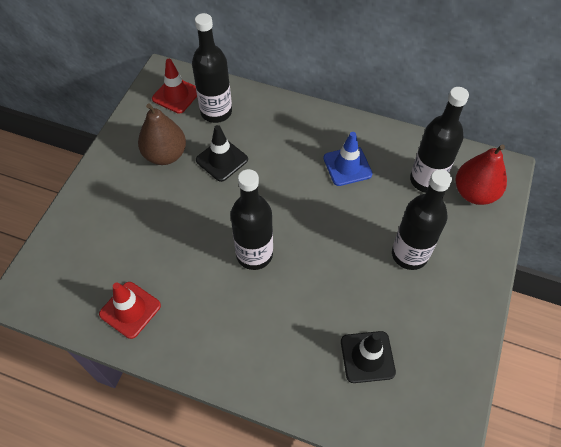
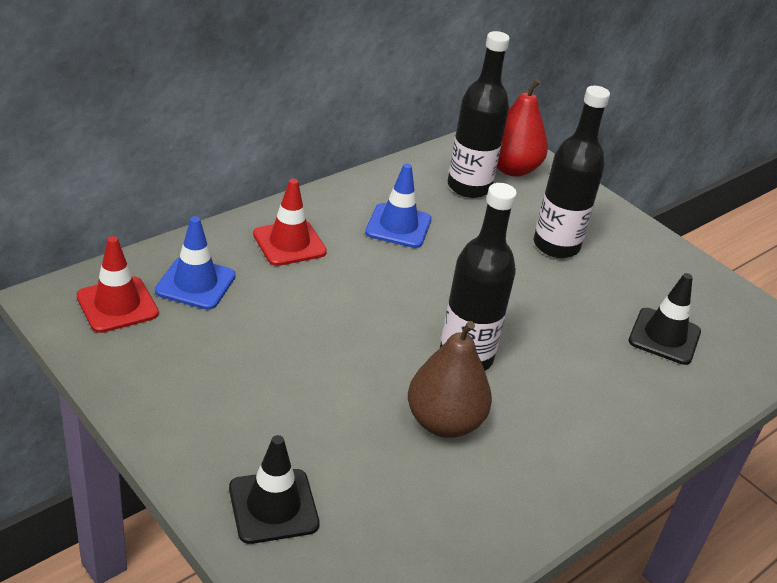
camera: 65 degrees left, 20 degrees down
(130, 310) = (465, 515): red traffic cone -> red traffic cone (289, 243)
(165, 155) = (221, 364): brown pear -> brown pear (444, 422)
(216, 112) = (195, 283): black bottle -> blue traffic cone
(222, 160) = (286, 316): black traffic cone -> black traffic cone (273, 506)

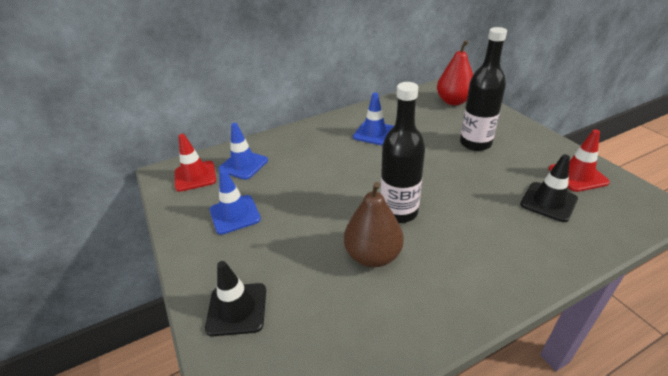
camera: 20 degrees right, 0 degrees up
(214, 369) = (235, 214): none -> blue traffic cone
(289, 243) = (306, 143): red traffic cone -> red traffic cone (577, 175)
(469, 187) = (424, 111): black bottle -> none

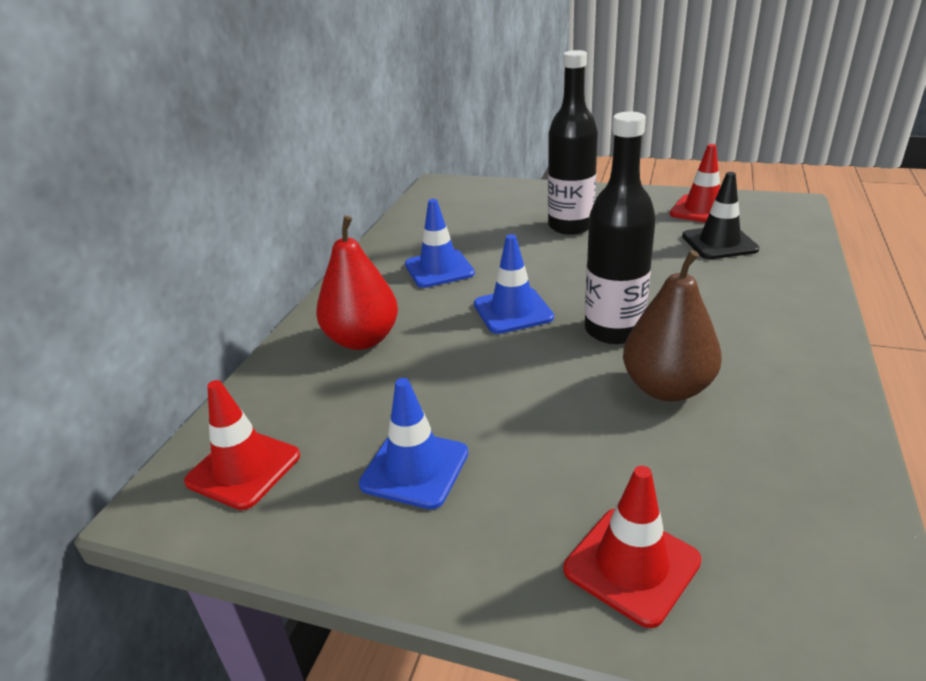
camera: 45 degrees left, 5 degrees down
(237, 309) = (631, 565): black traffic cone -> red traffic cone
(243, 165) = (308, 403): blue traffic cone -> blue traffic cone (513, 311)
(453, 101) = (475, 197): red pear -> red pear (362, 339)

